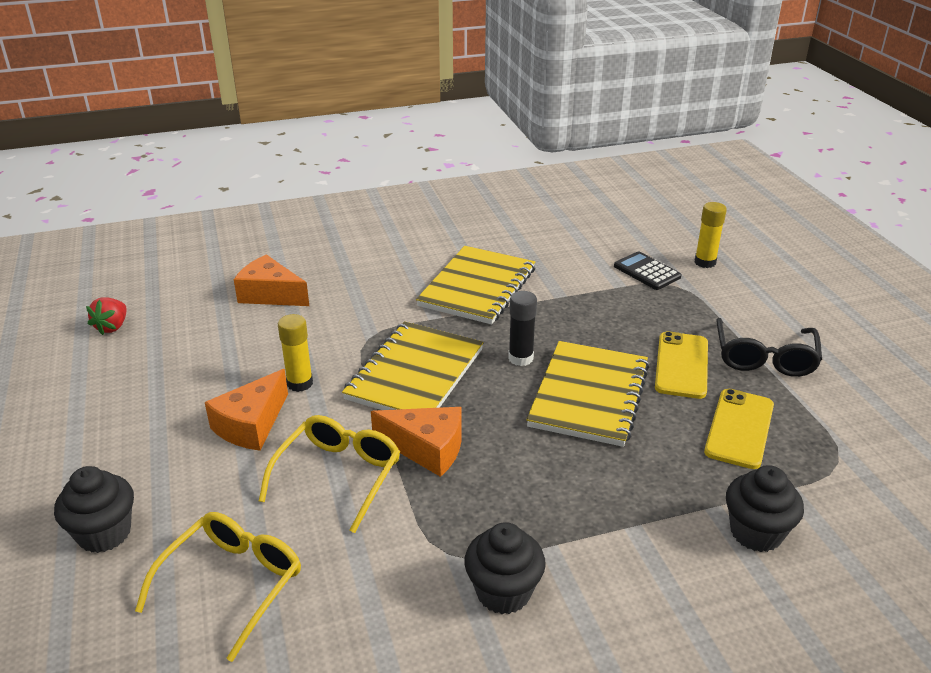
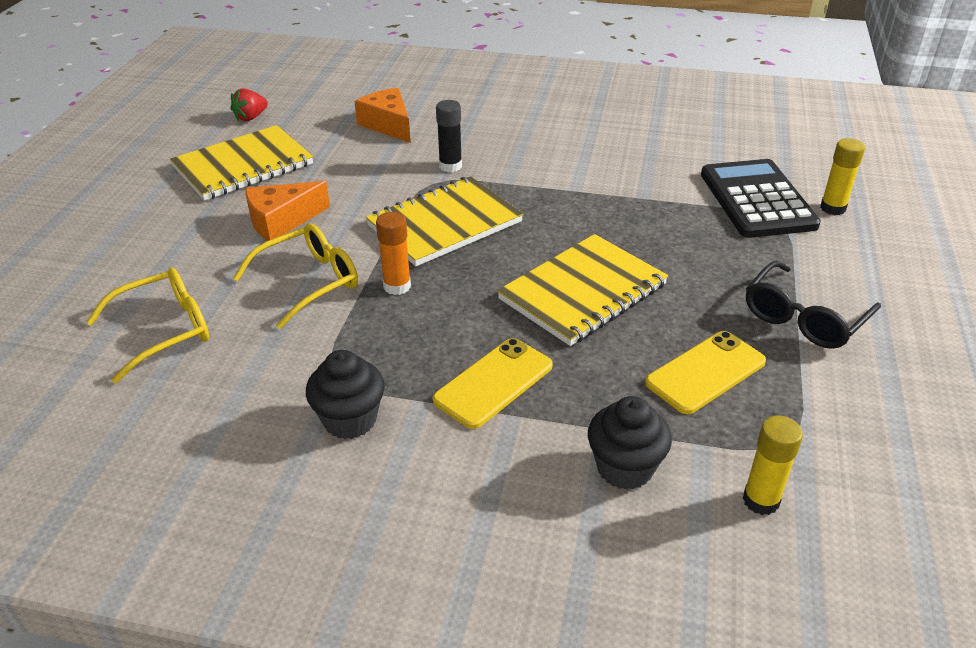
camera: 30 degrees right, 5 degrees up
(104, 533) = (117, 263): black cupcake -> none
(300, 383) = (346, 202): yellow glue stick -> yellow glue stick (761, 500)
(427, 449) = (397, 286): orange cheese -> orange glue stick
(478, 287) = (571, 168): yellow notebook -> yellow notebook (243, 166)
(520, 358) = (550, 240): black glue stick -> black glue stick (450, 166)
(647, 272) = (757, 200): black calculator -> black calculator, size x1.85
(682, 365) = (704, 296): yellow phone -> yellow phone (493, 383)

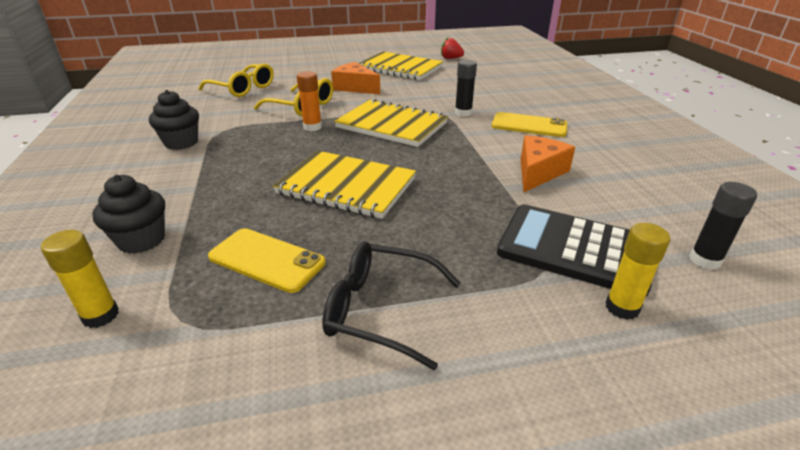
camera: 65 degrees right, 5 degrees down
(388, 125) = (489, 87): orange cheese -> orange cheese (538, 172)
(493, 383) = (226, 175): yellow phone -> yellow phone (529, 125)
(757, 200) = (575, 249): black calculator -> black calculator turned 120 degrees counterclockwise
(791, 154) = (705, 260): none -> black glue stick

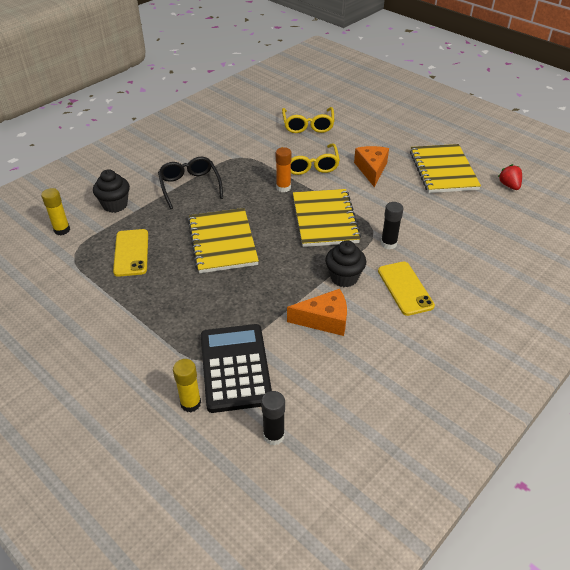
camera: 55 degrees right, 10 degrees up
(181, 143) = (211, 153): black cupcake -> black cupcake (344, 277)
(380, 310) = (123, 310): black glasses -> black glasses (190, 186)

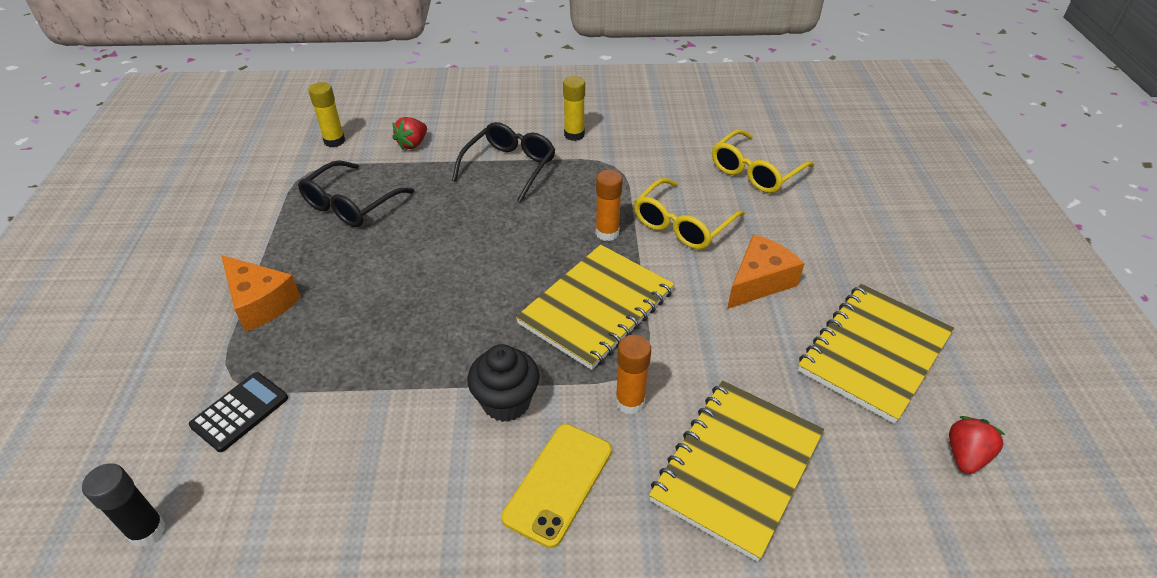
camera: 45 degrees right, 0 degrees up
(115, 205) = (412, 144): black cupcake -> red strawberry
(131, 253) = (351, 204): yellow phone -> black glasses
(190, 403) = (149, 414): yellow glue stick -> yellow glue stick (574, 135)
(222, 242) = (445, 254): yellow notebook -> yellow notebook (736, 467)
(235, 367) = (240, 412): black calculator -> black calculator, size x0.54
(324, 320) = (403, 438): orange cheese -> orange cheese (260, 302)
(388, 244) = (630, 402): black glue stick -> orange glue stick

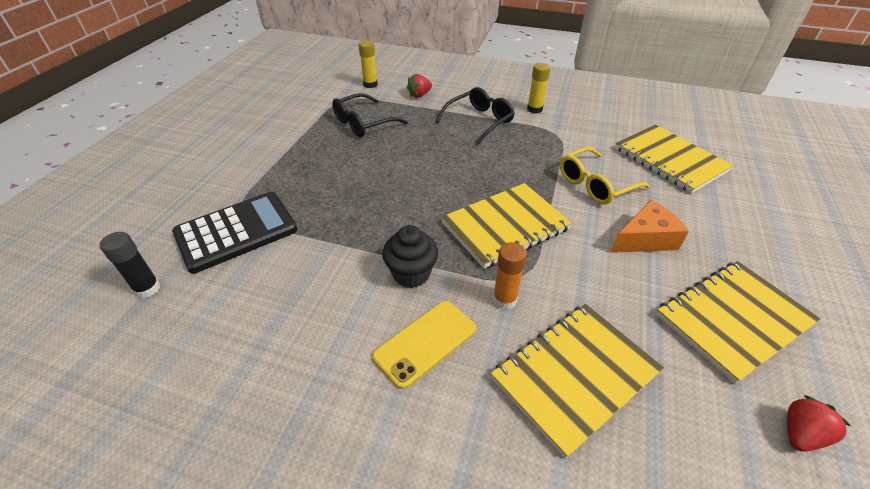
camera: 20 degrees right, 0 degrees up
(240, 412) = (236, 232): black calculator -> black calculator, size x1.85
(260, 302) = (280, 169): orange cheese -> none
(607, 233) = (533, 177): orange glue stick -> none
(755, 172) = (670, 160): yellow glasses -> yellow notebook

